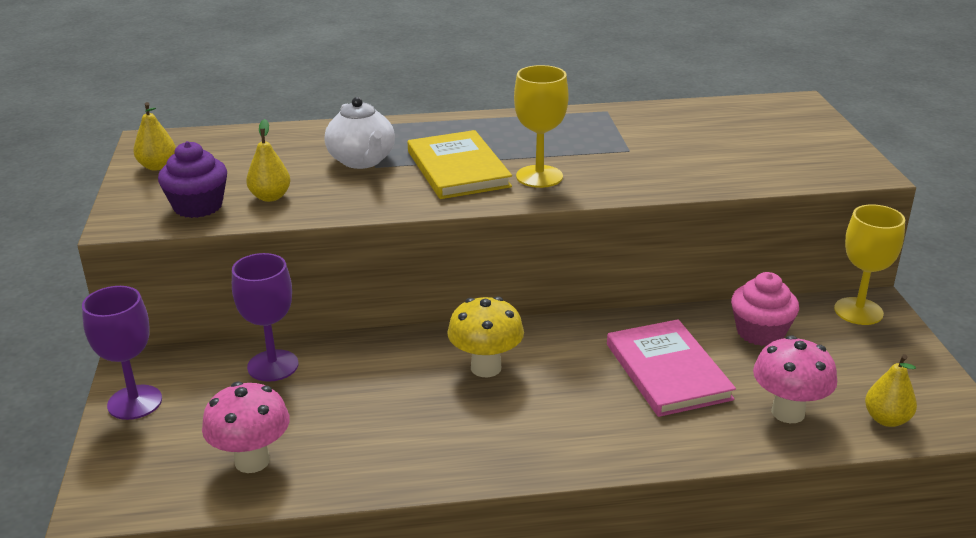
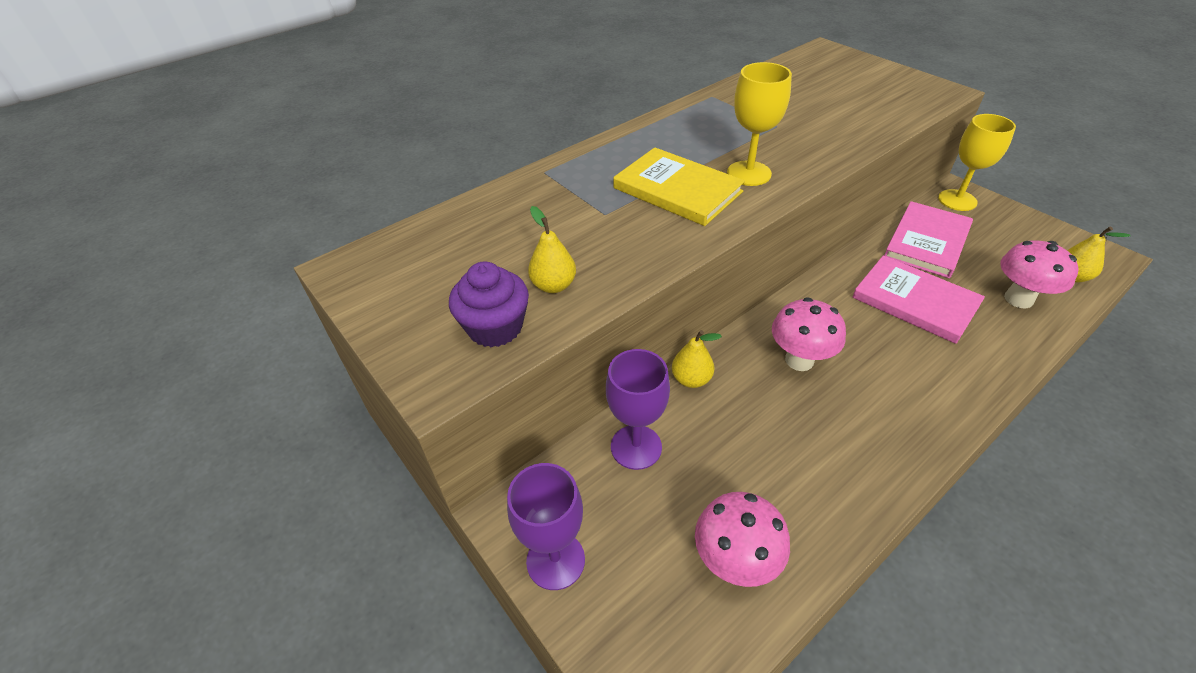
camera: 30 degrees left, 15 degrees up
(157, 166) = (390, 296): yellow pear -> yellow pear (691, 379)
(362, 161) = (586, 212): white teapot -> none
(486, 368) = (799, 360): yellow mushroom -> pink mushroom
(760, 332) = (927, 242): pink cupcake -> pink book

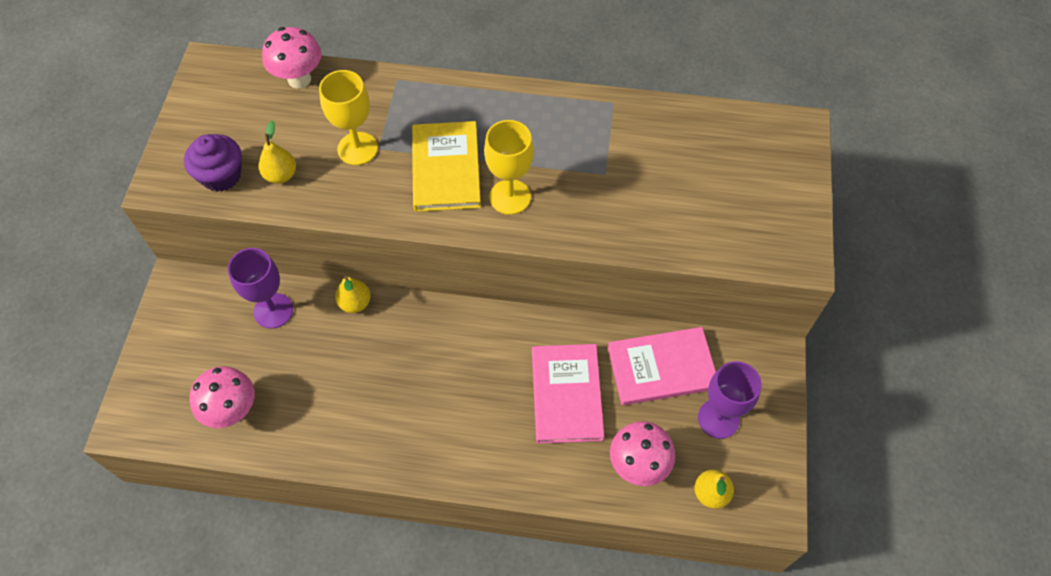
camera: 45 degrees right, 15 degrees up
(555, 560) = (167, 326): purple goblet -> purple goblet (718, 419)
(799, 360) = (429, 354): pink mushroom -> pink mushroom (299, 79)
(957, 200) = (756, 363): yellow goblet -> yellow goblet (357, 148)

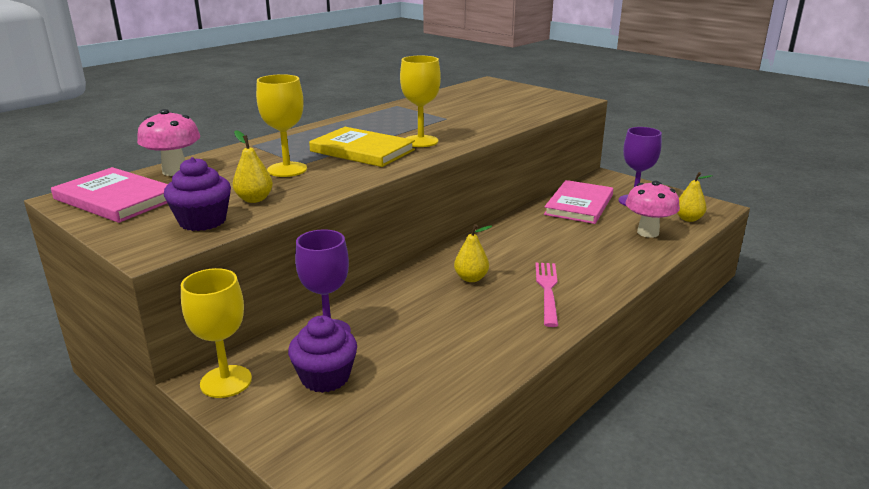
camera: 55 degrees left, 35 degrees down
(181, 294) = (226, 381): none -> yellow goblet
(219, 348) = (325, 377): none -> purple cupcake
(233, 411) = (408, 392): pink mushroom -> none
(355, 303) = (379, 291): yellow pear -> yellow pear (471, 278)
(444, 428) = (547, 290): none -> pink fork
(566, 394) = (567, 238): pink book -> pink book (116, 199)

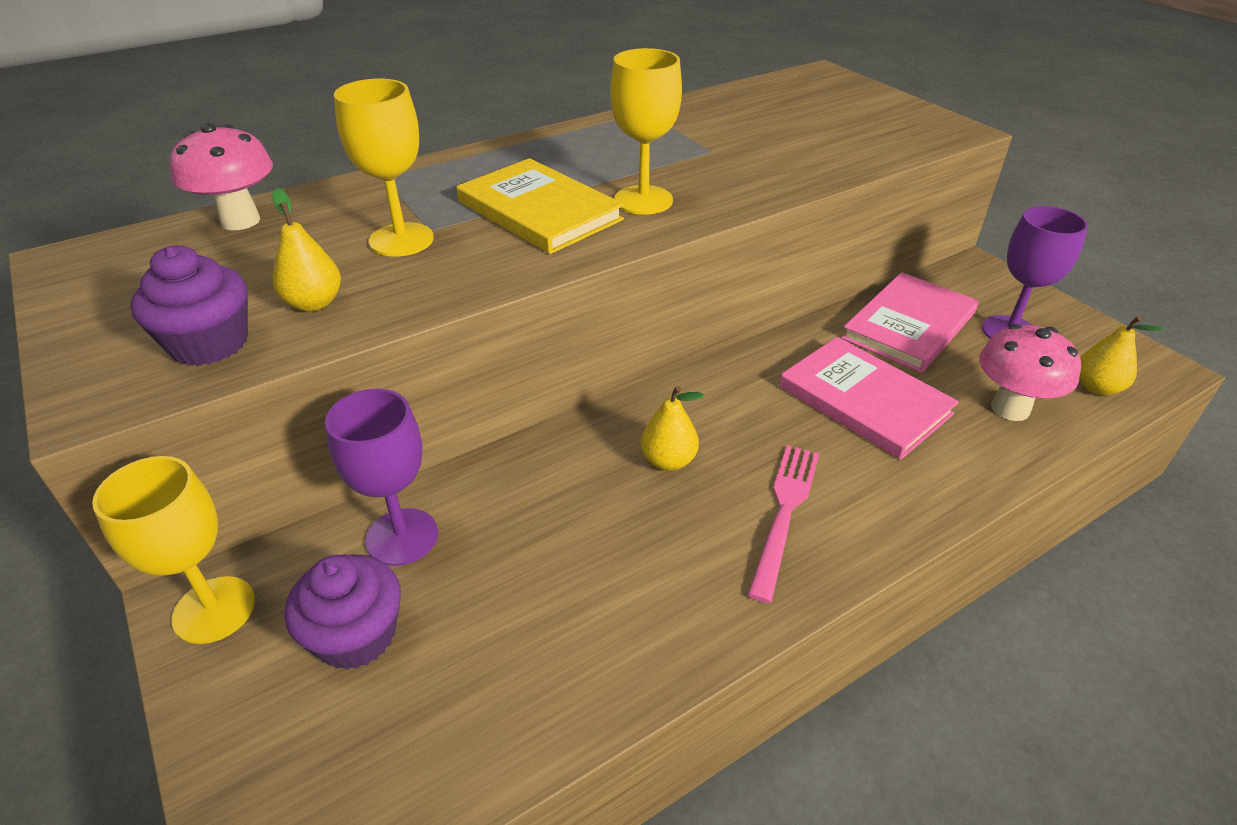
camera: 15 degrees right, 15 degrees up
(116, 199) = (124, 271): pink book -> pink book (864, 400)

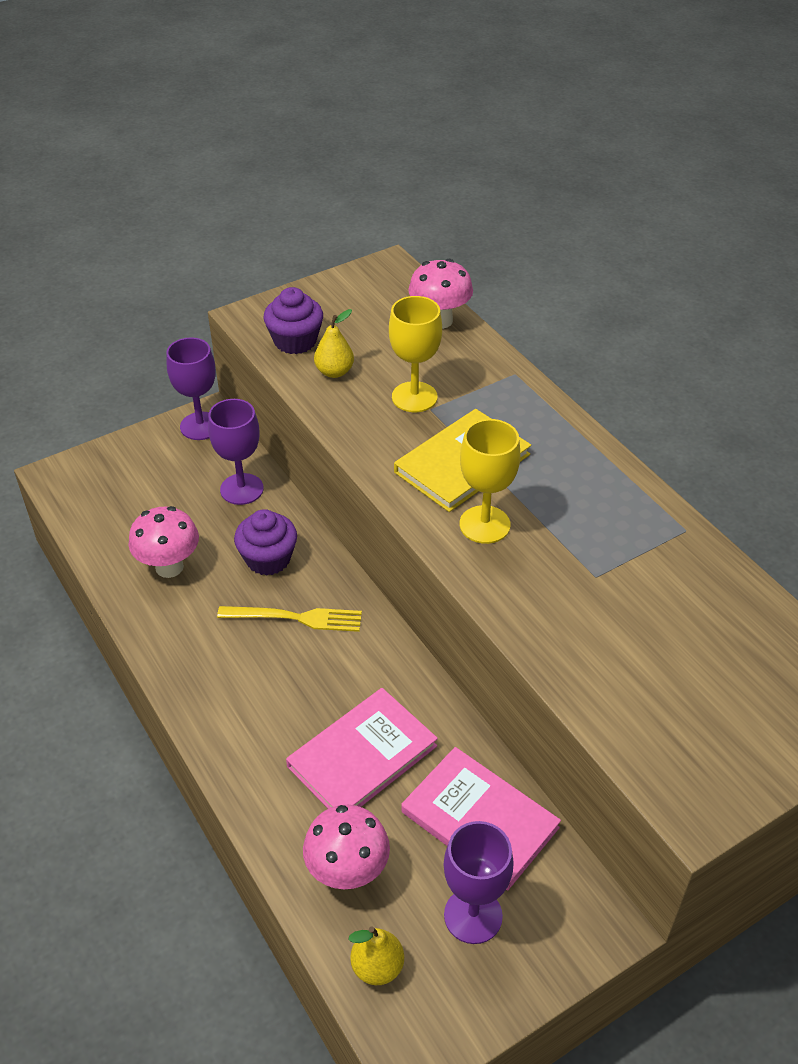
camera: 90 degrees right, 5 degrees up
(214, 610) = (200, 426): yellow goblet -> purple goblet
(356, 635) = (174, 481): purple cupcake -> purple cupcake (268, 559)
(568, 619) = (169, 567): none -> pink mushroom
(668, 460) = (297, 618): yellow pear -> yellow fork
(784, 511) = (241, 682): pink fork -> none

